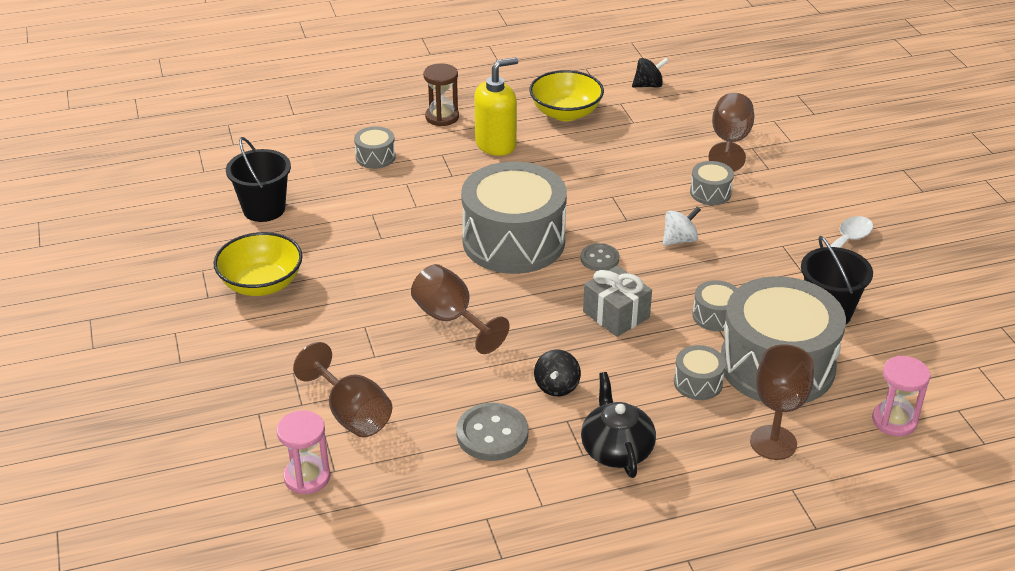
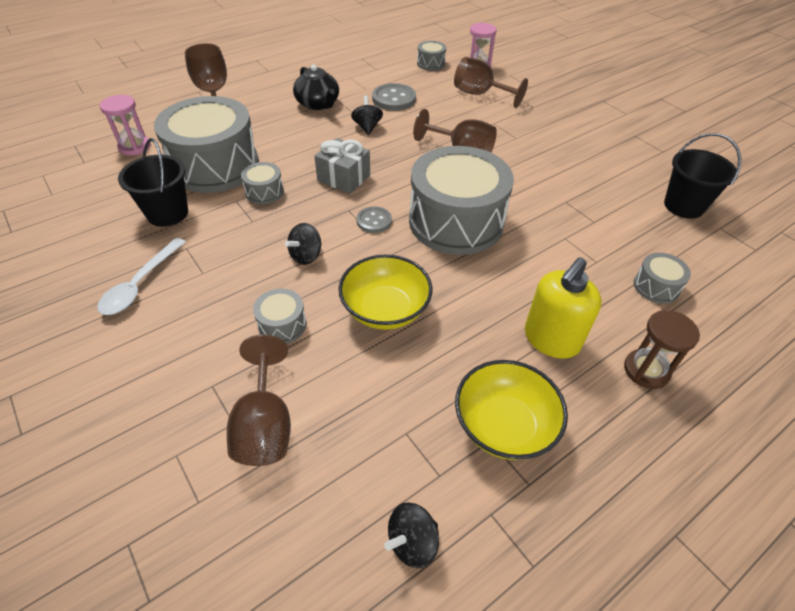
camera: 160 degrees right, 10 degrees up
(261, 284) = (612, 150): yellow bowl -> yellow bowl (385, 309)
(679, 240) = (306, 256): white spinning top -> black spinning top
(698, 383) = (273, 145): grey drum -> grey drum (431, 63)

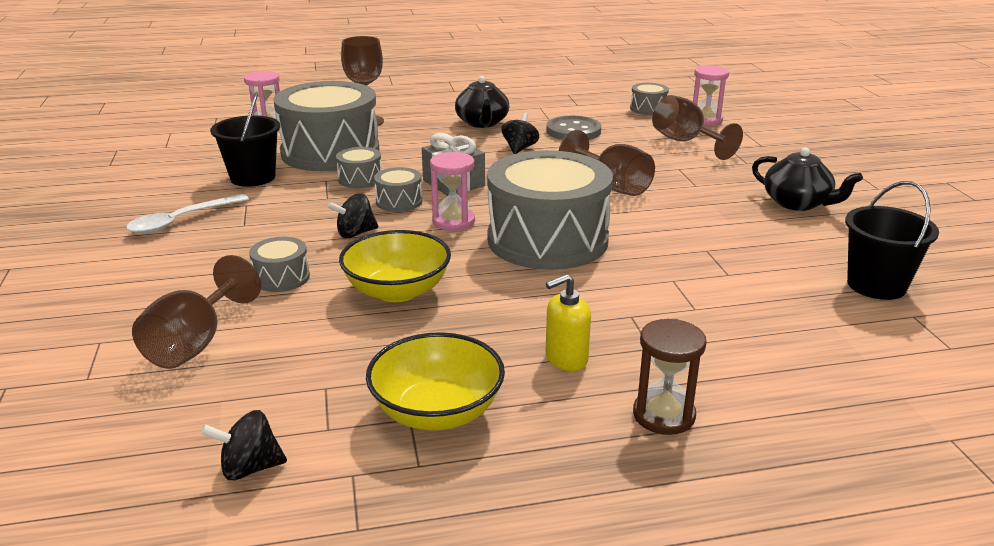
camera: 25 degrees right, 20 degrees down
(374, 221) = (453, 221): grey button -> pink hourglass
(551, 339) = (566, 359): yellow soap dispenser -> yellow soap dispenser, size x0.64
(590, 140) = (797, 203): none -> black teapot
(656, 286) = (756, 347): grey drum -> grey drum (399, 201)

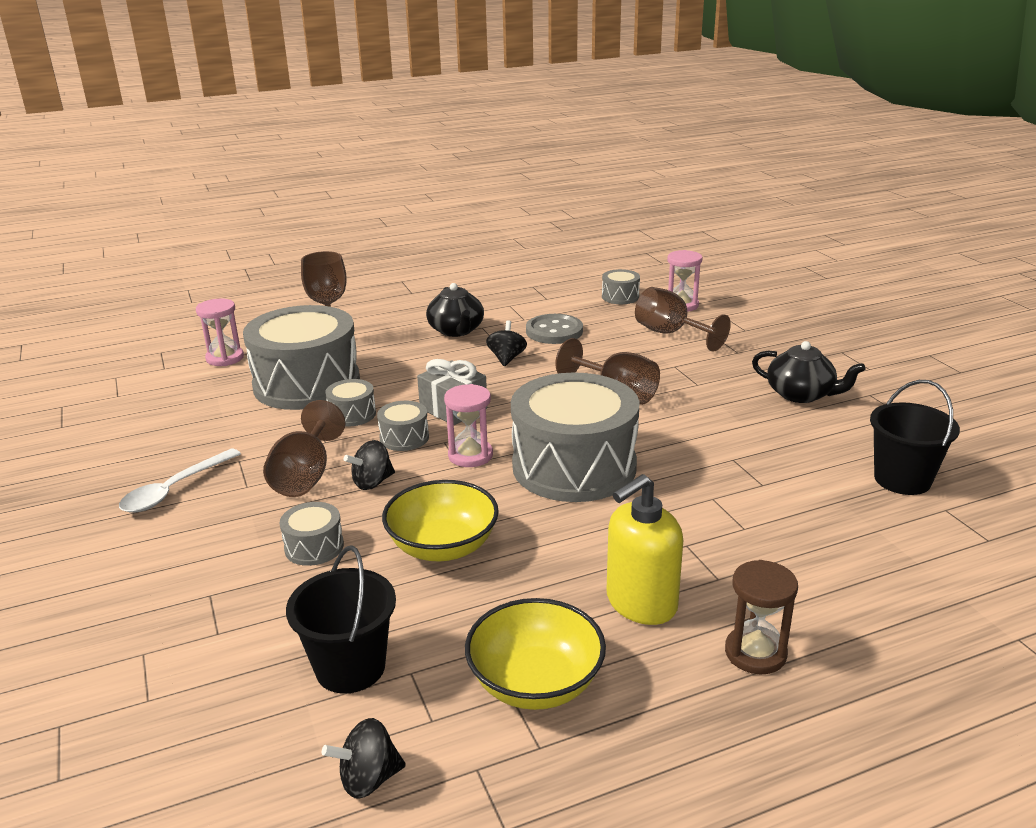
camera: 10 degrees left, 0 degrees up
(195, 343) = (251, 640): brown goblet -> brown goblet (305, 476)
(253, 177) = (233, 425): black bucket -> black bucket (350, 667)
(566, 359) = (641, 603): yellow soap dispenser -> yellow soap dispenser, size x1.57

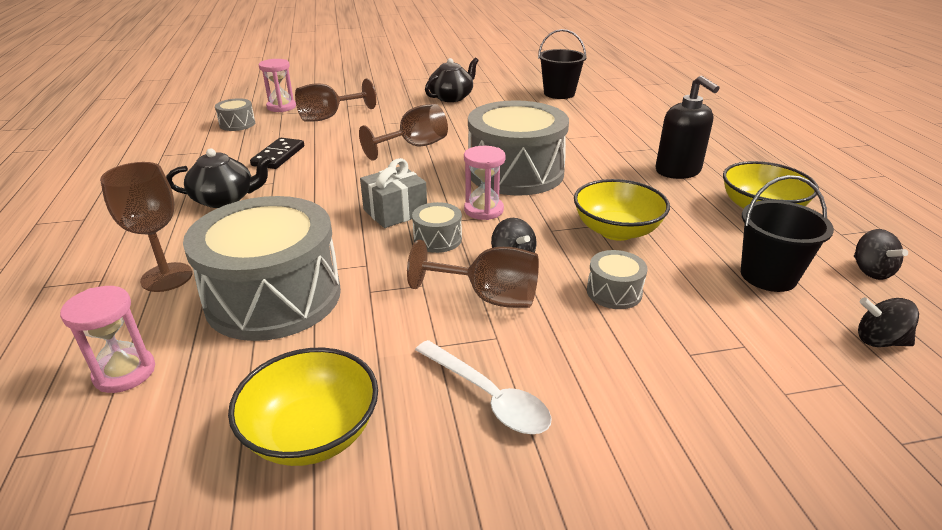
camera: 80 degrees left, 5 degrees up
(155, 429) = (312, 433): none -> yellow bowl
(352, 414) = (372, 267): grey drum -> none
(506, 358) = (314, 180): black spinning top -> black spinning top (879, 341)
(554, 331) = (278, 156): grey button -> black domino
(641, 603) = (678, 171): yellow soap dispenser -> black soap dispenser
(755, 653) = (717, 149): brown hourglass -> none

